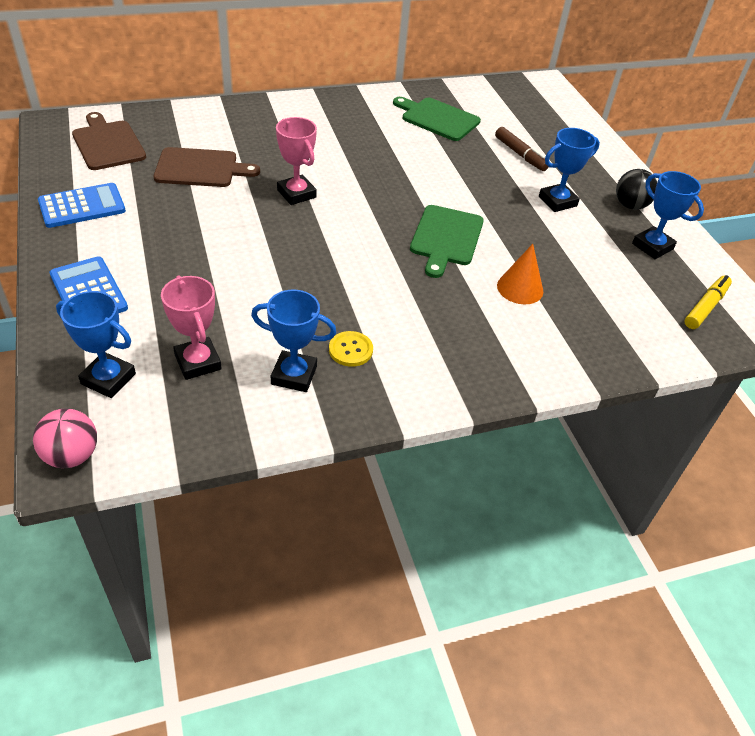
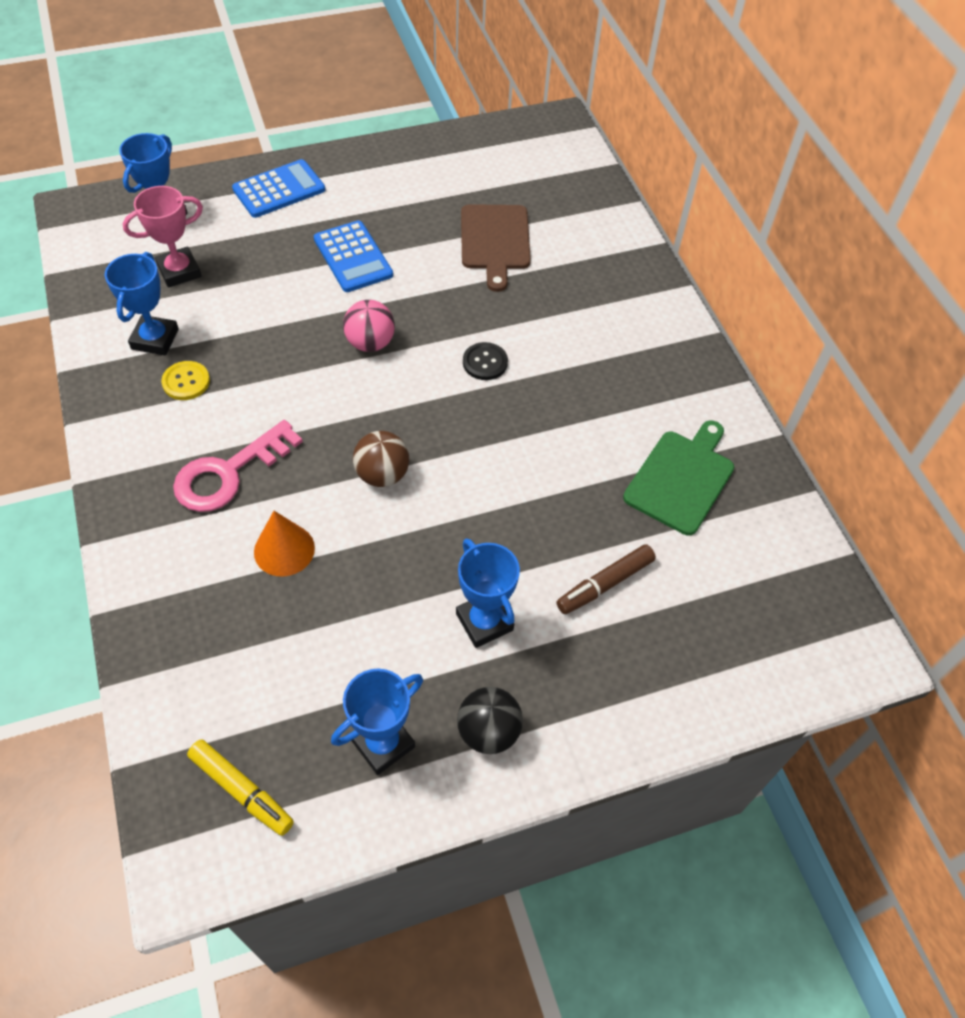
camera: 90 degrees right, 10 degrees up
(72, 455) = (82, 211): pink ball -> pink ball (370, 343)
(82, 206) = (410, 165): blue calculator -> blue calculator (353, 257)
(108, 143) = (528, 165): brown cutting board -> none
(296, 194) = (457, 326): pink trophy -> none
(336, 184) = (485, 362): none -> black button
(446, 238) = (382, 474): green cutting board -> brown ball
(451, 319) = (229, 473): none -> pink key

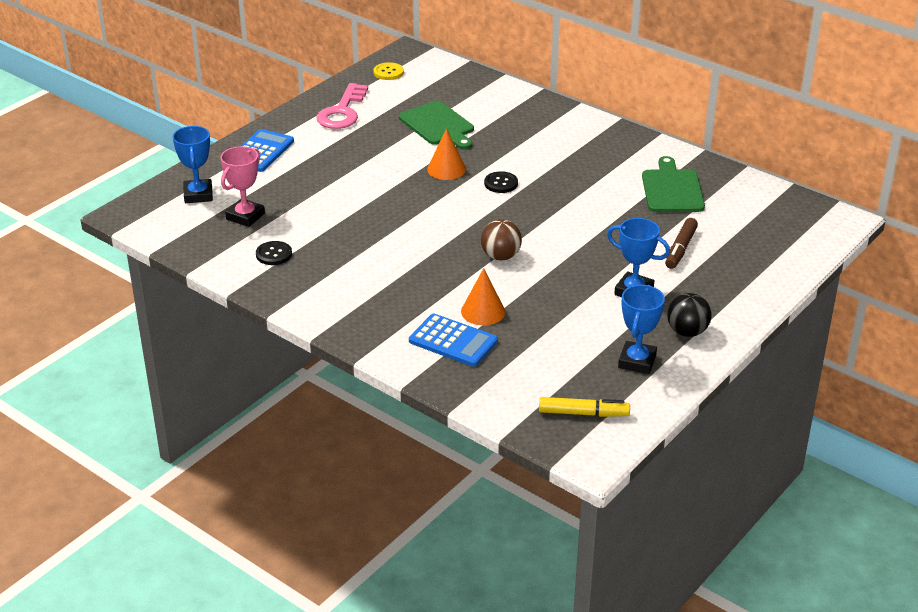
camera: 30 degrees left, 20 degrees down
(155, 339) = (274, 254): blue trophy -> black button
(186, 382) = (322, 265): yellow button -> yellow button (388, 72)
(229, 473) = (405, 293): pink key -> pink key (342, 112)
(353, 257) = (355, 166): blue calculator -> blue calculator (453, 341)
(370, 343) = (419, 202): pink ball -> none
(444, 310) = (446, 169): none -> orange cone
(495, 241) = (438, 125): brown cutting board -> green cutting board

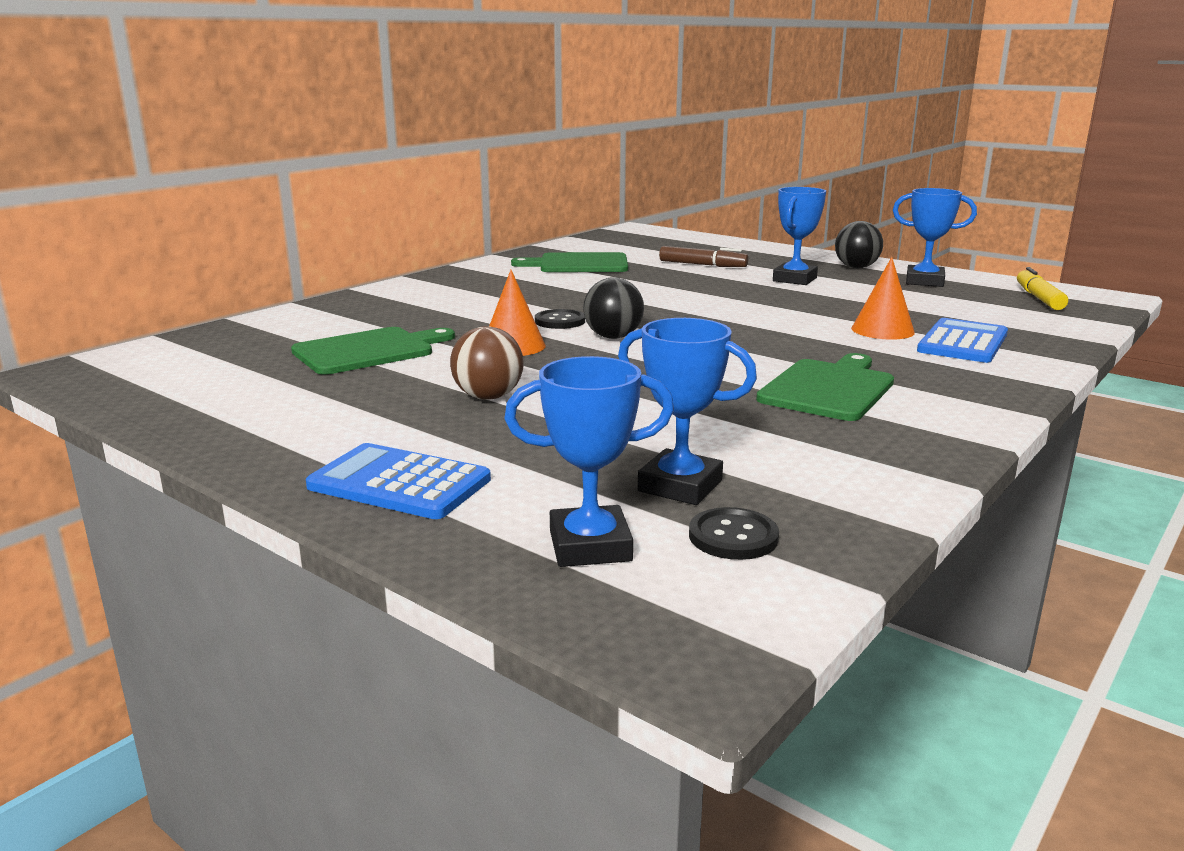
camera: 90 degrees left, 15 degrees down
(245, 216) = (680, 486): pink trophy -> blue trophy
(274, 254) = (812, 453): black button -> black button (733, 536)
(342, 112) = (267, 414): pink key -> none
(363, 271) = (829, 388): none -> green cutting board
(388, 72) = (135, 383): yellow button -> none
(465, 203) = (613, 337): none -> black ball
(500, 256) = (748, 322): brown ball -> brown ball (488, 397)

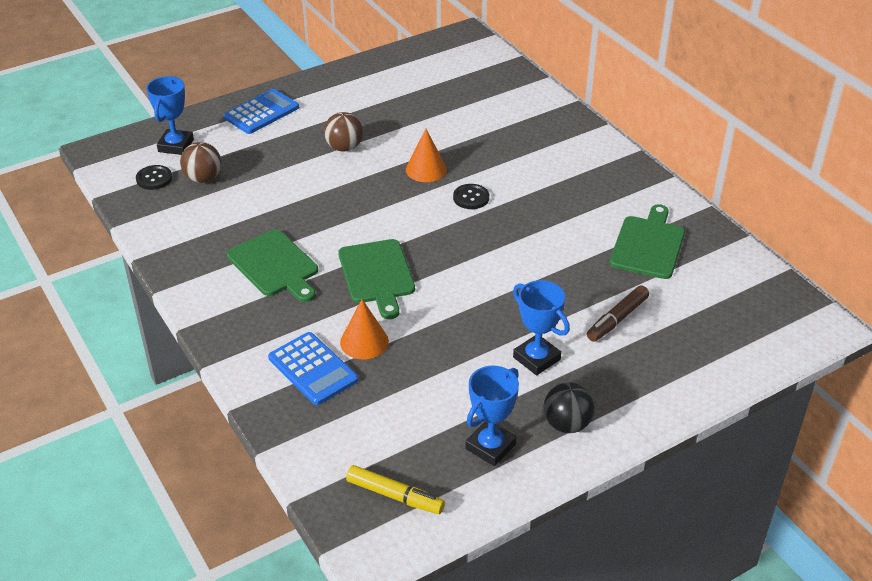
camera: 110 degrees right, 20 degrees up
(369, 351) = (447, 119): green cutting board -> green cutting board (377, 275)
(613, 337) = (422, 211): black ball -> none
(680, 486) = (203, 178): blue trophy -> brown ball

